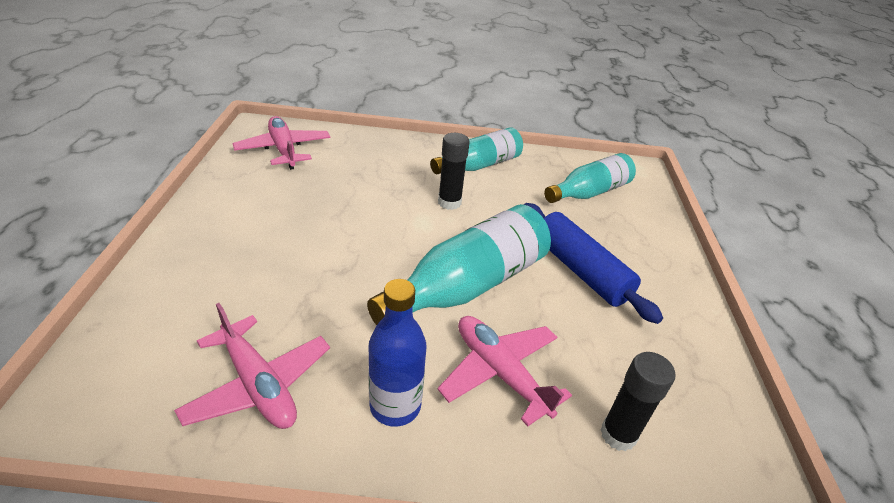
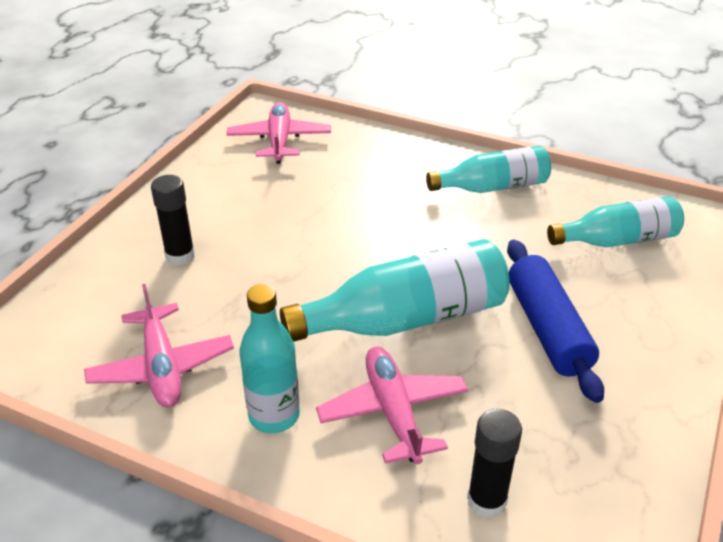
camera: 25 degrees right, 0 degrees up
(395, 406) = (274, 416): blue bottle -> turquoise bottle
(449, 202) = (433, 226): black glue stick -> black glue stick (180, 256)

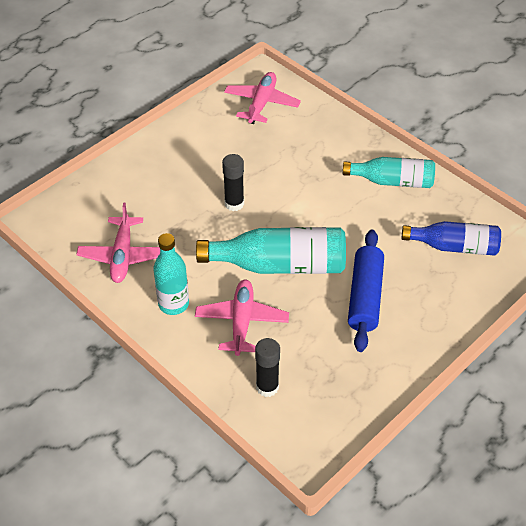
camera: 20 degrees right, 10 degrees up
(180, 256) = (160, 182): black glue stick -> black glue stick (234, 204)
(617, 240) = (454, 247): turquoise bottle -> blue bottle

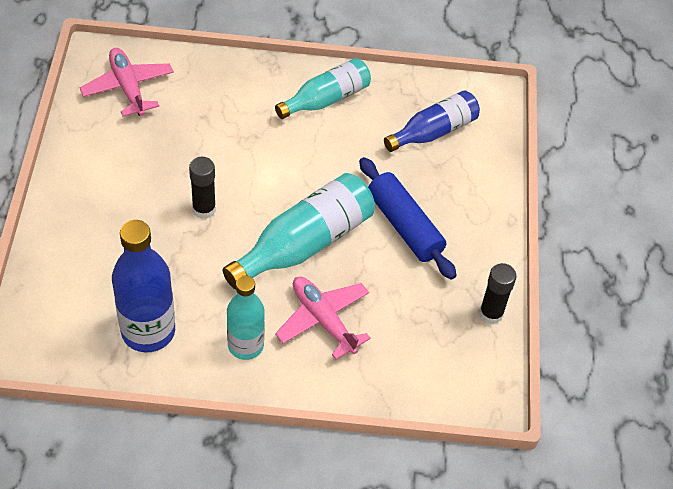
camera: 45 degrees left, 5 degrees up
(122, 256) = (148, 331): pink plane -> blue bottle
(267, 387) = (402, 364): black glue stick -> black glue stick (491, 313)

